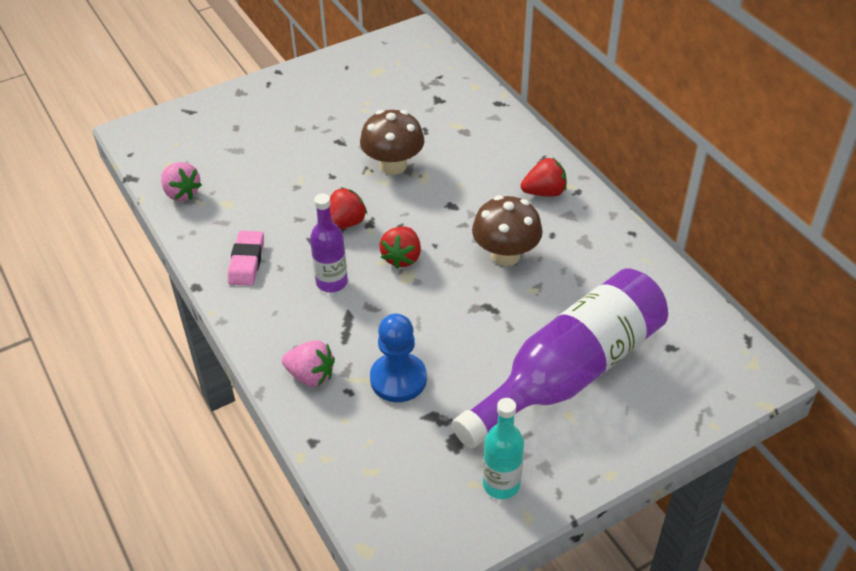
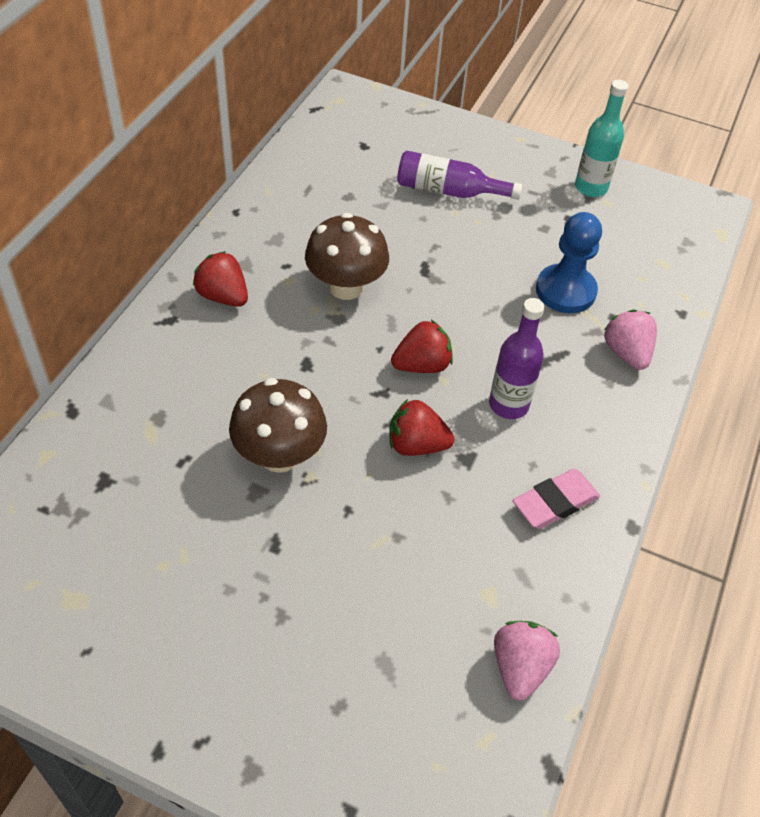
camera: 130 degrees left, 5 degrees up
(569, 373) = (449, 191): purple bottle -> purple bottle, size x0.49

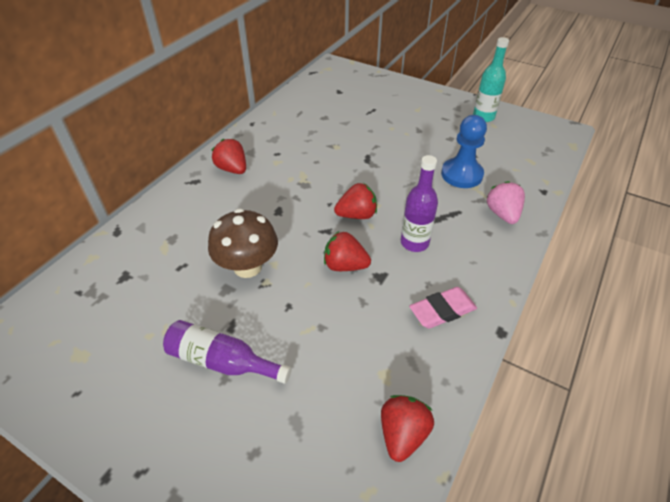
camera: 10 degrees right, 5 degrees down
(346, 287) = (313, 167): brown mushroom -> none
(449, 191) = (389, 116): purple bottle -> purple bottle (222, 361)
(520, 667) = (402, 434): pink strawberry -> red strawberry

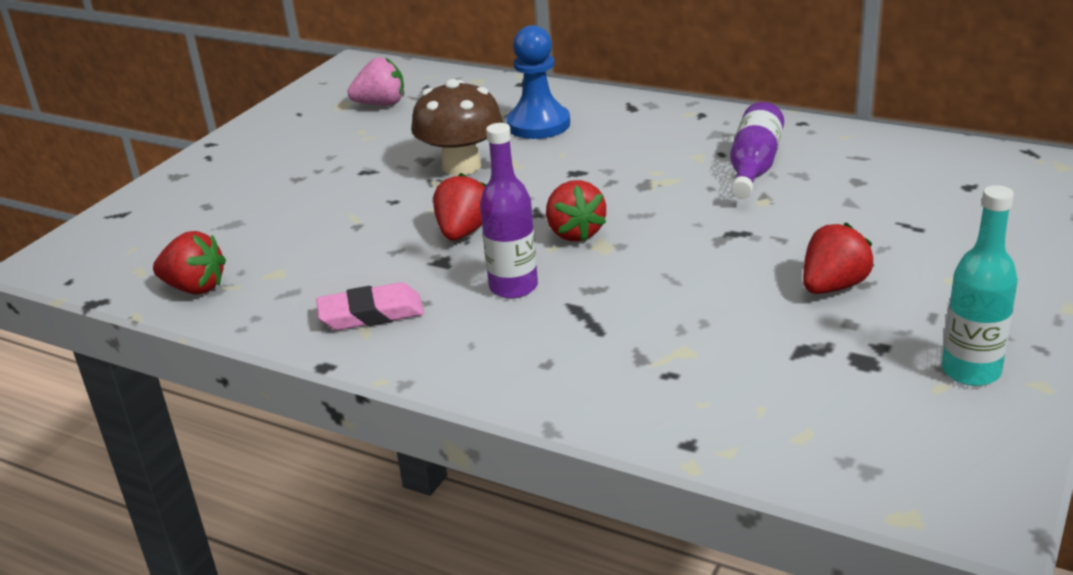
camera: 90 degrees right, 15 degrees down
(222, 361) = (319, 173): purple bottle -> purple bottle (754, 166)
(232, 169) = (667, 127): red strawberry -> red strawberry (833, 286)
(442, 310) = (371, 314): pink eraser -> pink eraser turned 75 degrees counterclockwise
(461, 174) = (716, 335): blue pawn -> blue pawn (538, 125)
(502, 214) = (600, 381): pink strawberry -> pink strawberry (381, 104)

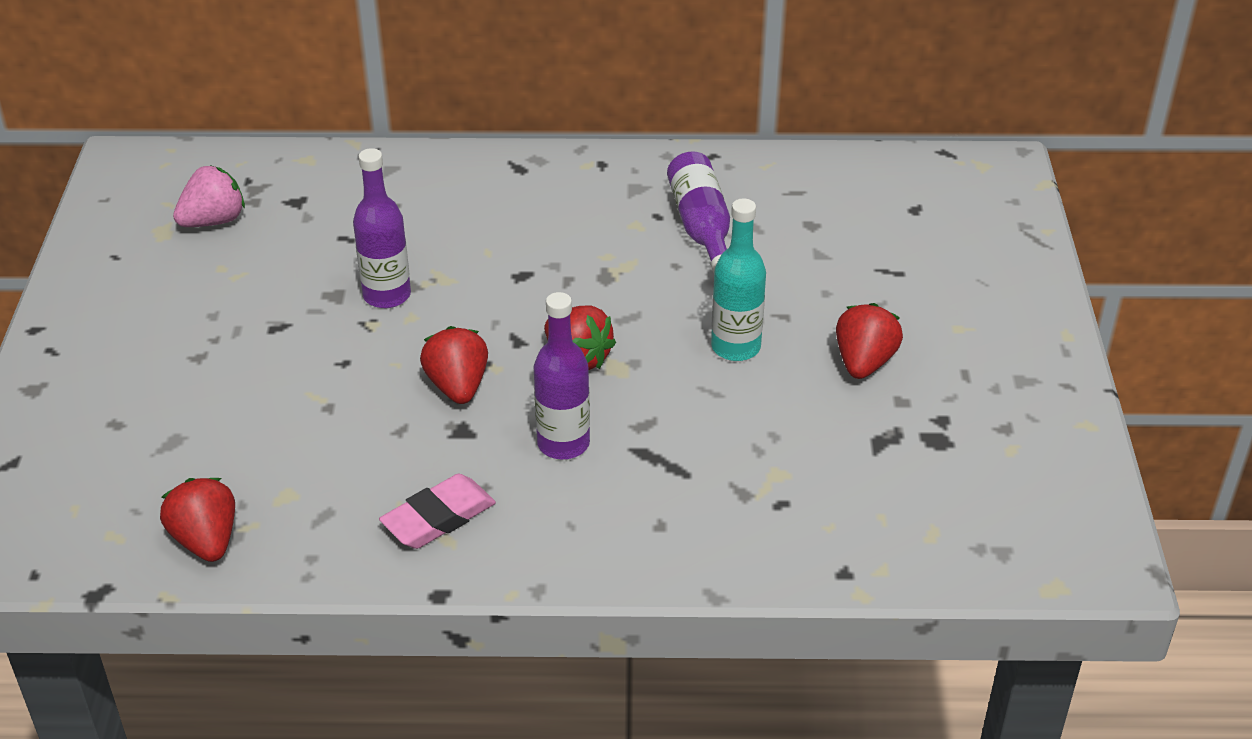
camera: 30 degrees left, 10 degrees up
(195, 288) = (206, 540): red strawberry -> red strawberry turned 105 degrees counterclockwise
(462, 166) = (387, 295): brown mushroom -> purple bottle
(538, 125) = (431, 215): blue pawn -> none
(971, 371) = (1027, 426): turquoise bottle -> turquoise bottle (735, 347)

